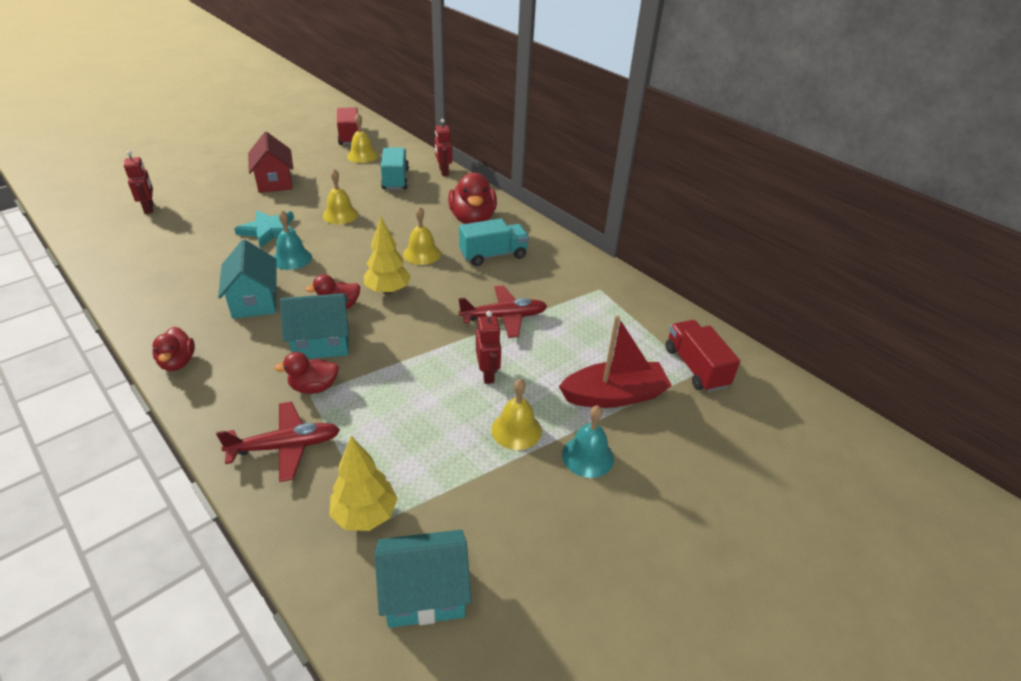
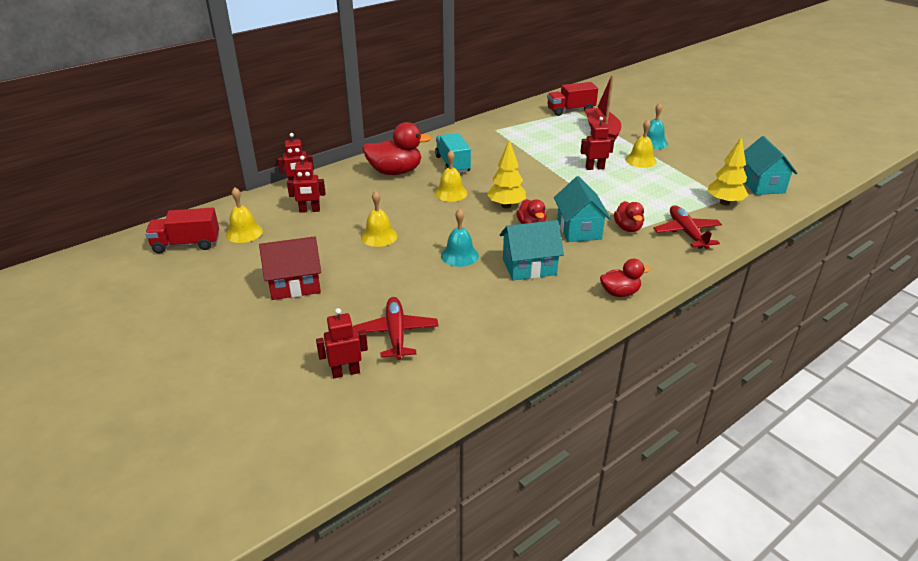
camera: 85 degrees left, 5 degrees down
(269, 230) = (407, 275): turquoise star -> none
(395, 180) = (309, 210): turquoise truck -> red robot
(503, 317) = (533, 162): red plane -> red plane (396, 334)

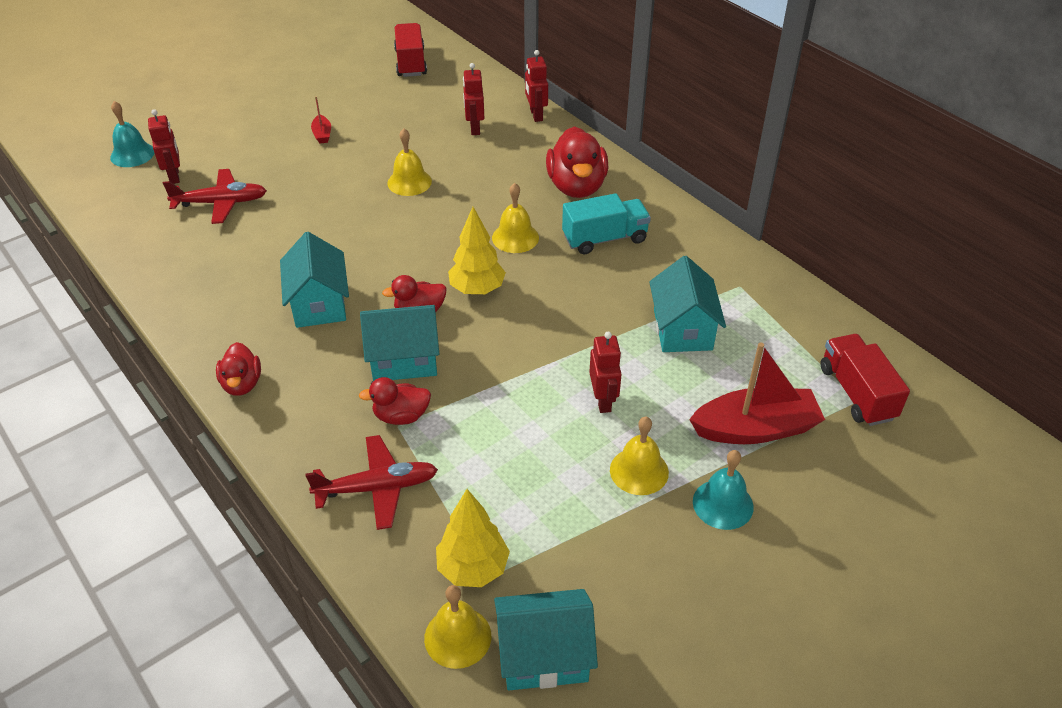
camera: 90 degrees right, 10 degrees up
(244, 233) = (429, 92): yellow bell -> yellow bell (457, 637)
(295, 285) = (322, 134): red house -> red boat
(459, 255) = (356, 245): turquoise bell -> turquoise bell (132, 154)
(533, 145) = (682, 329): none -> turquoise house

